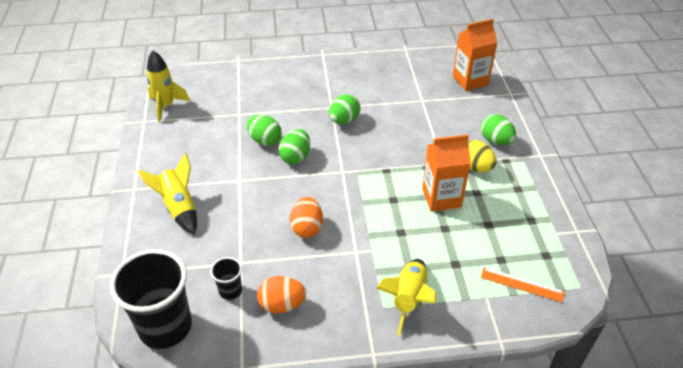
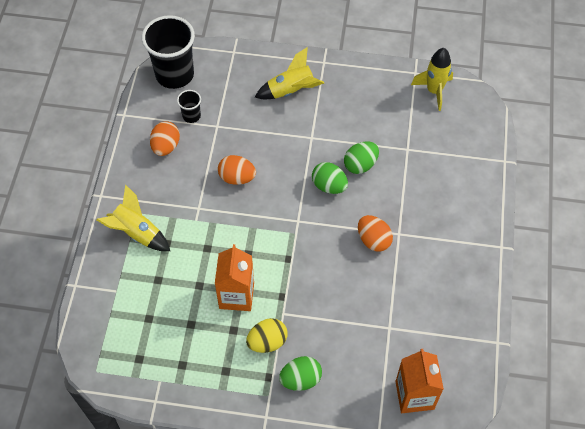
camera: 105 degrees right, 15 degrees up
(344, 120) = (373, 240): green egg -> orange egg
(522, 284) = (117, 324): orange ruler -> none

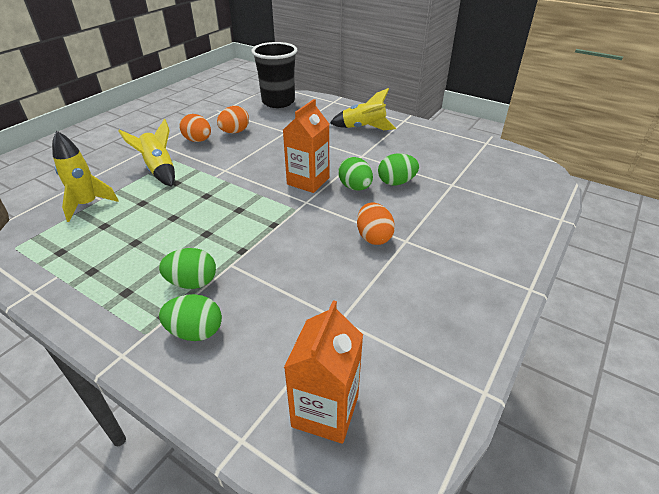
camera: 25 degrees right, 20 degrees down
(191, 116) = (270, 122): black cup -> none
(236, 295) = (199, 235): orange carton -> orange carton (308, 181)
(237, 178) = (275, 161): orange egg -> orange egg (198, 140)
(267, 342) = (192, 283): yellow egg -> green egg
(434, 91) = (500, 156): yellow rocket -> yellow rocket (88, 205)

